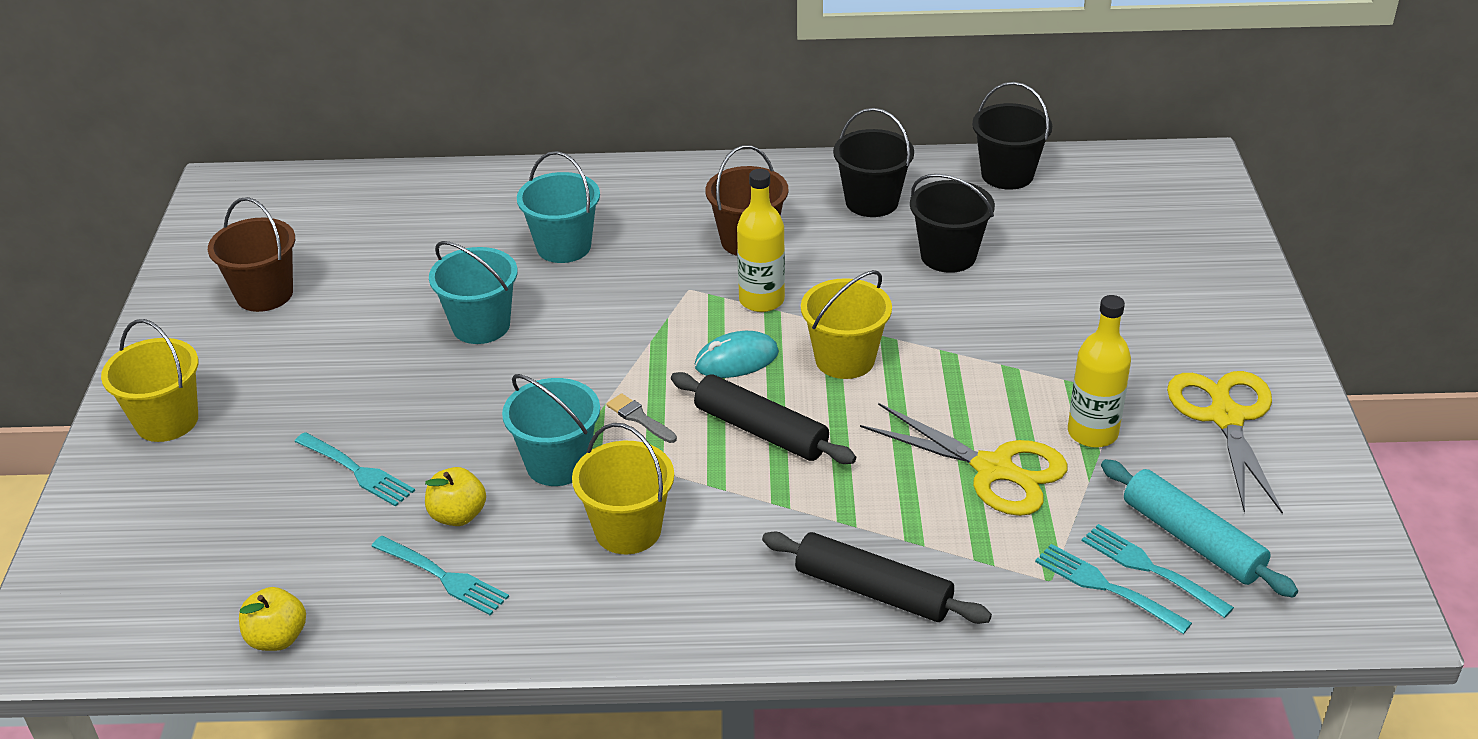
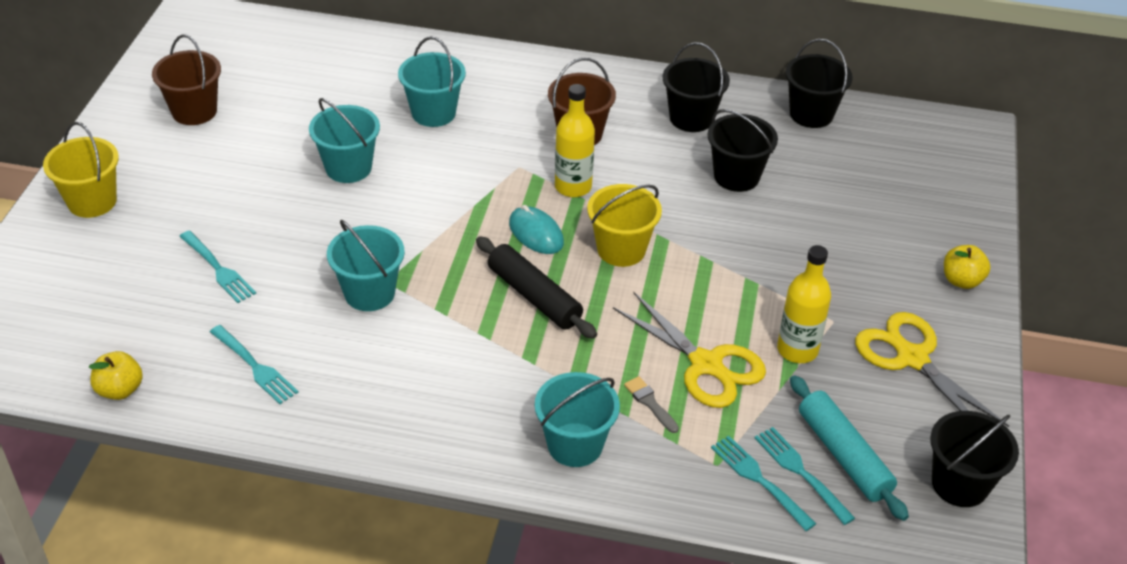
camera: 10 degrees right, 5 degrees up
(458, 515) = (281, 320): yellow apple -> yellow apple (961, 280)
(628, 530) = (404, 357): yellow bucket -> none
(639, 418) = (444, 267): grey brush -> grey brush (650, 403)
(736, 359) = (536, 233): turquoise mouse -> turquoise mouse turned 60 degrees clockwise
(873, 591) = (575, 445): black rolling pin -> turquoise bucket
(1225, 417) = (912, 358): yellow scissors -> yellow scissors turned 45 degrees counterclockwise
(1335, 545) = (959, 484): none -> black bucket

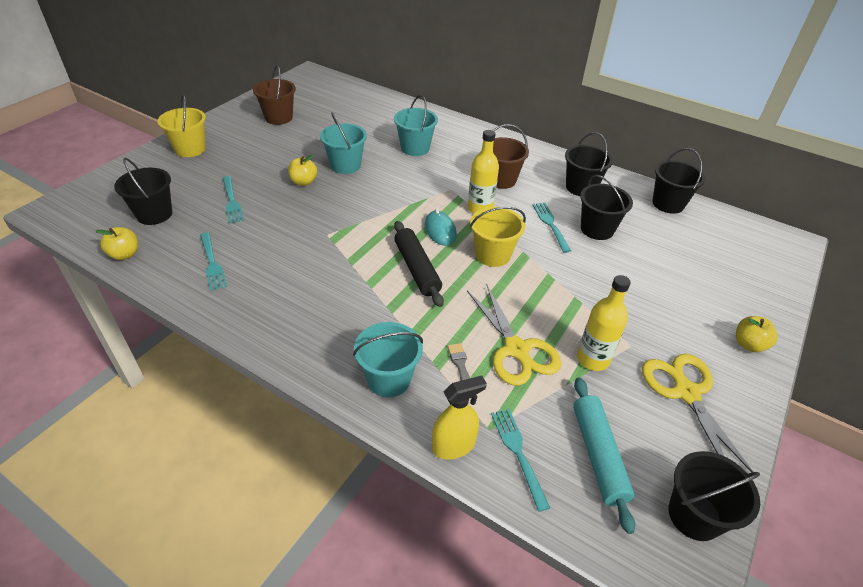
camera: 20 degrees right, 0 degrees up
(117, 319) = (154, 214): none -> black bucket
(303, 210) = (303, 182): none -> yellow apple
(369, 293) = (312, 238): turquoise bucket -> none
(686, 495) = (453, 446): none -> yellow spray bottle
(801, 473) = (556, 458): turquoise fork -> turquoise fork (551, 225)

